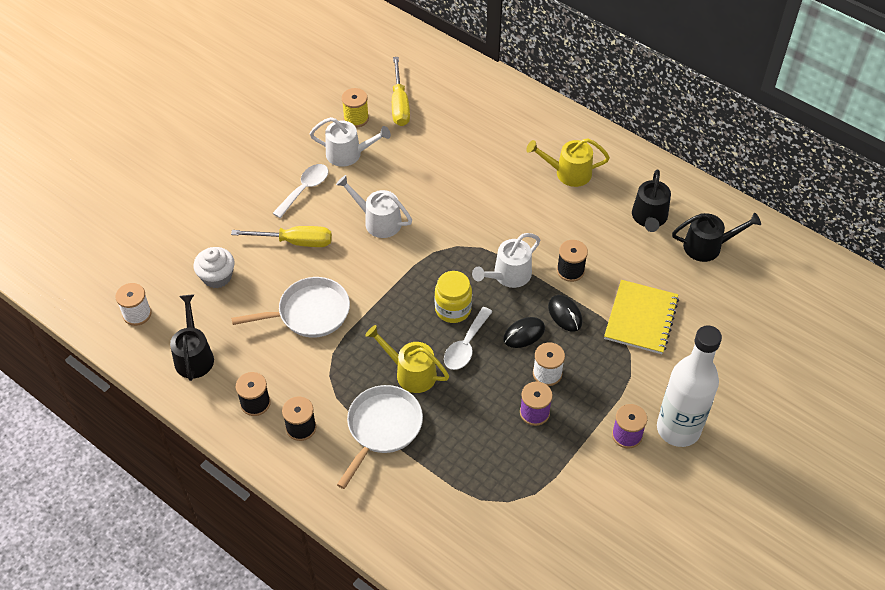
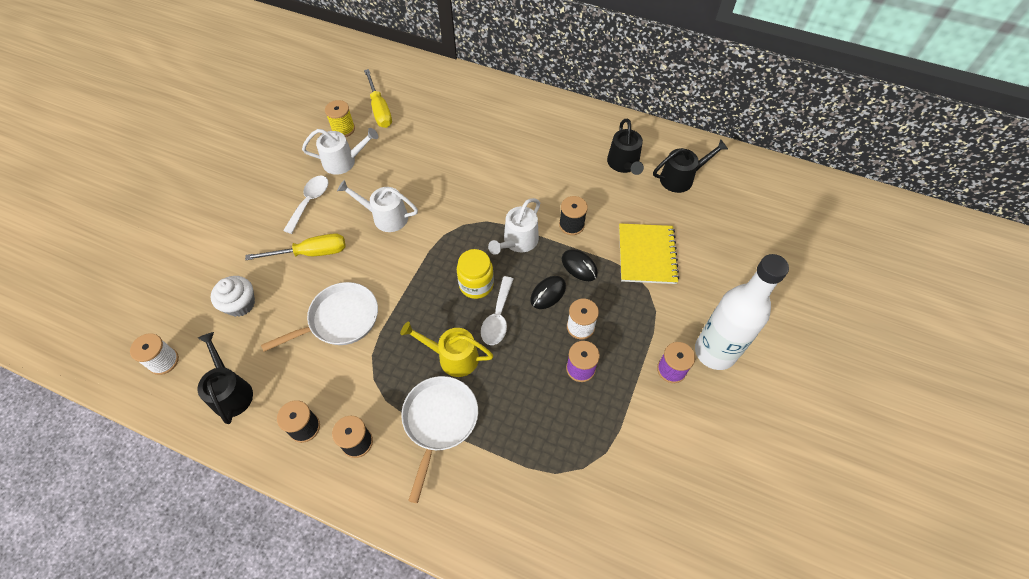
camera: 15 degrees left, 5 degrees up
(568, 173) = (543, 139): yellow watering can -> none

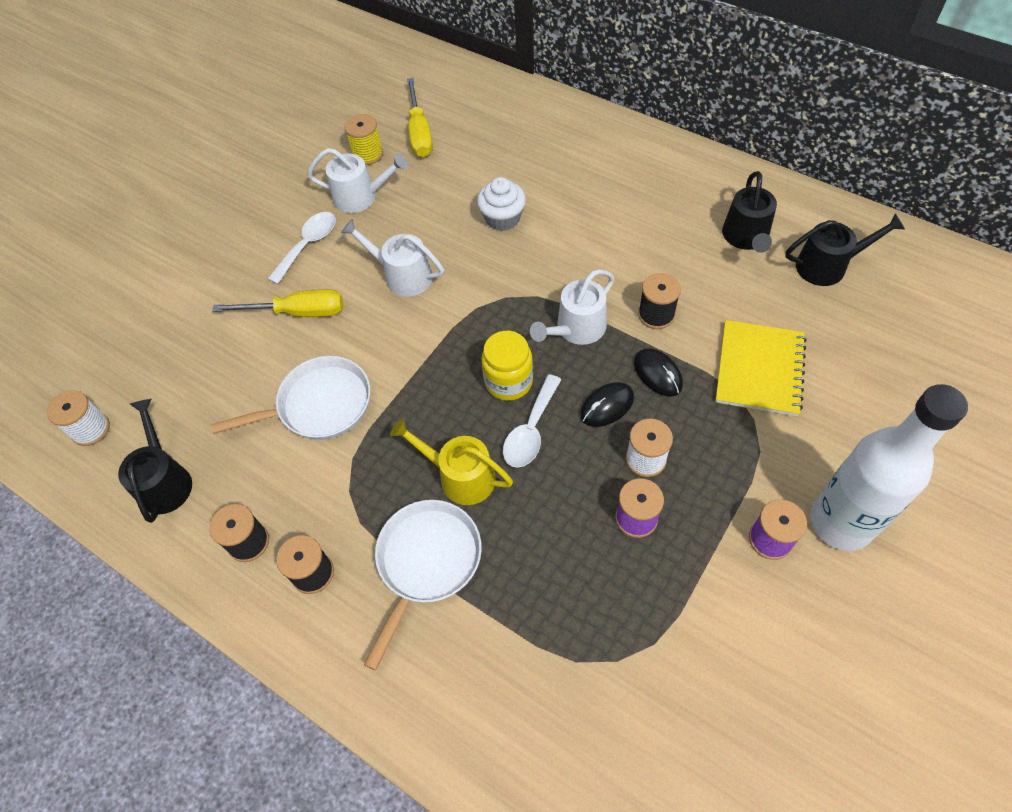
camera: 15 degrees right, 0 degrees up
(240, 304) = (197, 368): white cupcake -> white cupcake (502, 218)

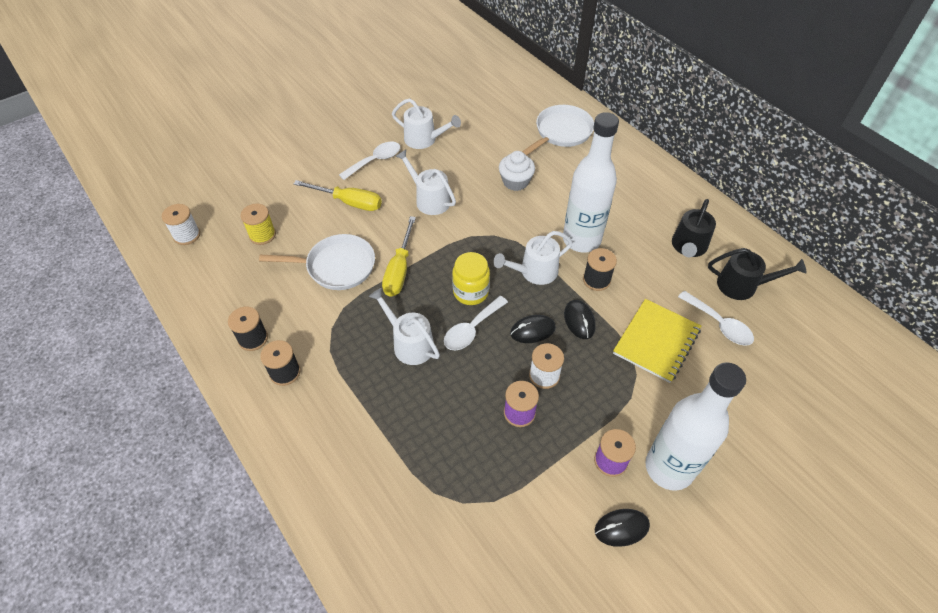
camera: 15 degrees right, 5 degrees down
(165, 481) = (218, 282): black watering can -> none
(368, 154) = (441, 113): yellow spool -> yellow spool (262, 235)
(419, 133) = (483, 108): yellow screwdriver -> yellow screwdriver (399, 270)
(426, 563) = (361, 392): white pan -> white pan (561, 132)
(460, 476) = (409, 343): yellow watering can -> white watering can
(616, 269) = (581, 240): none -> white bottle
(818, 619) = (621, 528): none -> black mouse
(822, 323) = (719, 324): none -> white spoon

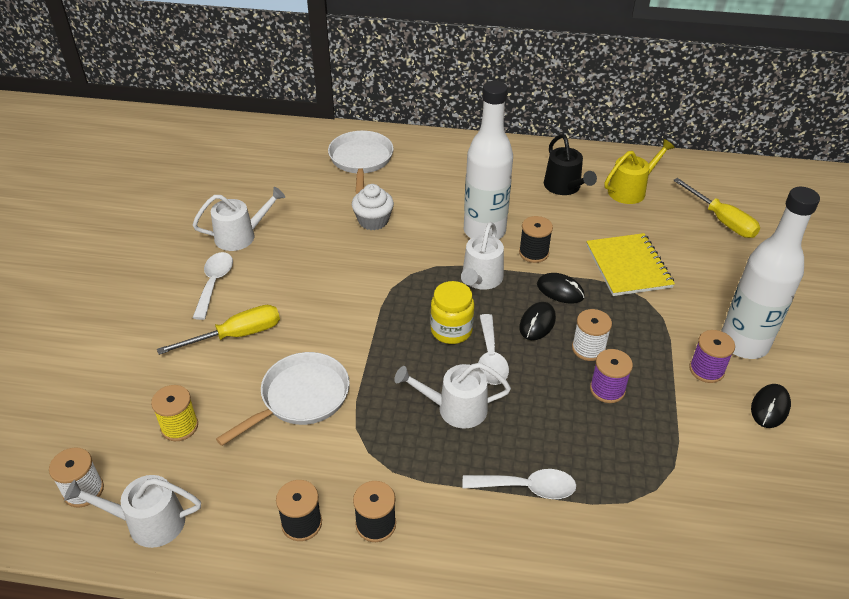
camera: 45 degrees left, 10 degrees down
(399, 270) = (365, 357): yellow screwdriver -> yellow screwdriver (721, 220)
(429, 199) = (314, 282): white watering can -> white watering can (148, 522)
(719, 324) = (650, 226): white spoon -> white spoon (527, 487)
(742, 285) = (630, 190): black watering can -> yellow watering can

